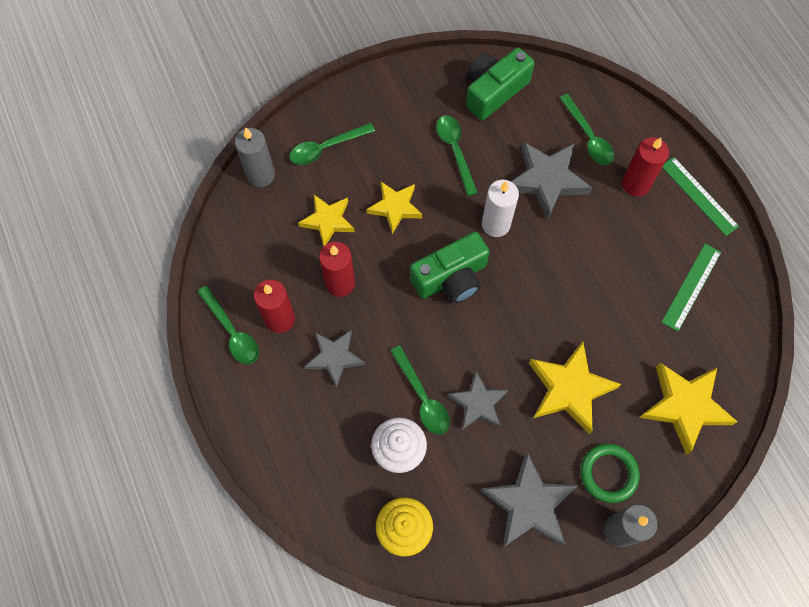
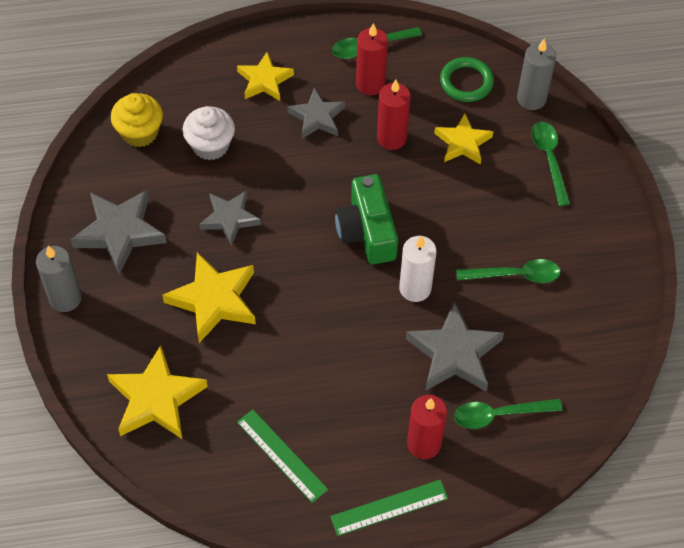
camera: 105 degrees right, 10 degrees down
(395, 207) = (461, 203): yellow star -> yellow star (264, 80)
(422, 397) = (253, 176): green spoon -> none
(493, 91) = (585, 335): green camera -> none
(608, 473) = (120, 306): green ring -> green ring (466, 82)

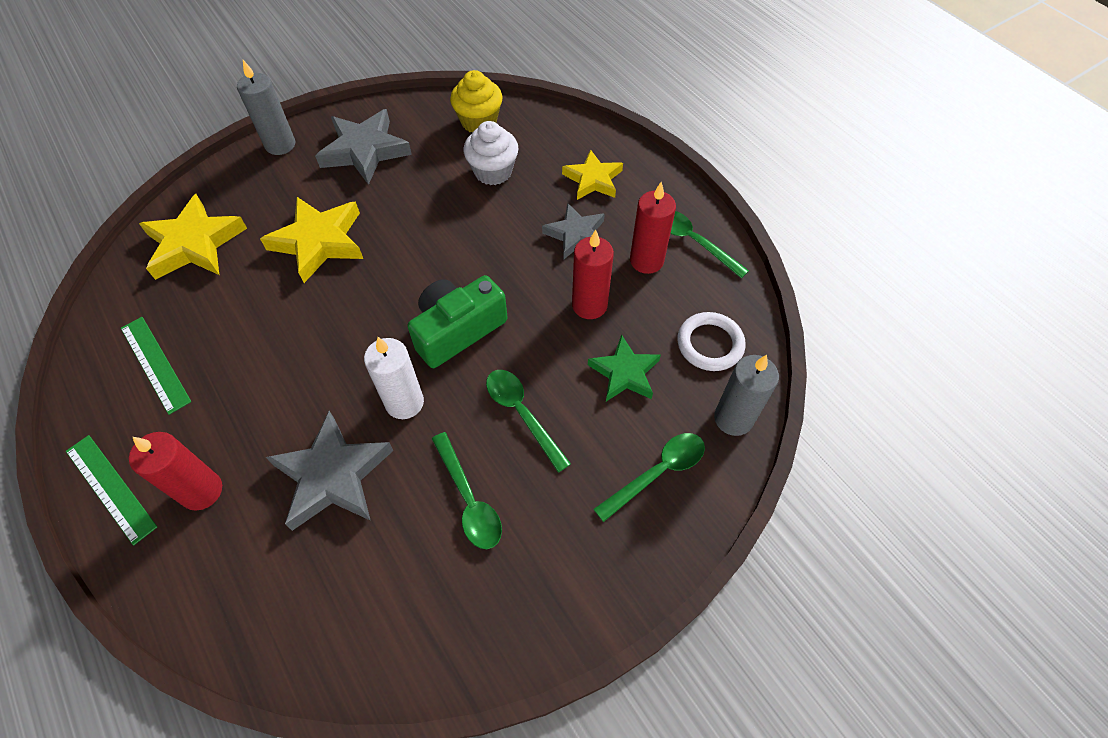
camera: 65 degrees right, 0 degrees up
(229, 218) = (417, 217): grey star -> none
(281, 455) = (155, 364): green ruler -> green ruler turned 60 degrees counterclockwise
(463, 143) = (624, 373): yellow star -> green star
(466, 82) = (710, 344): green ring -> white ring
(499, 414) = (263, 558): green spoon -> green spoon (522, 414)

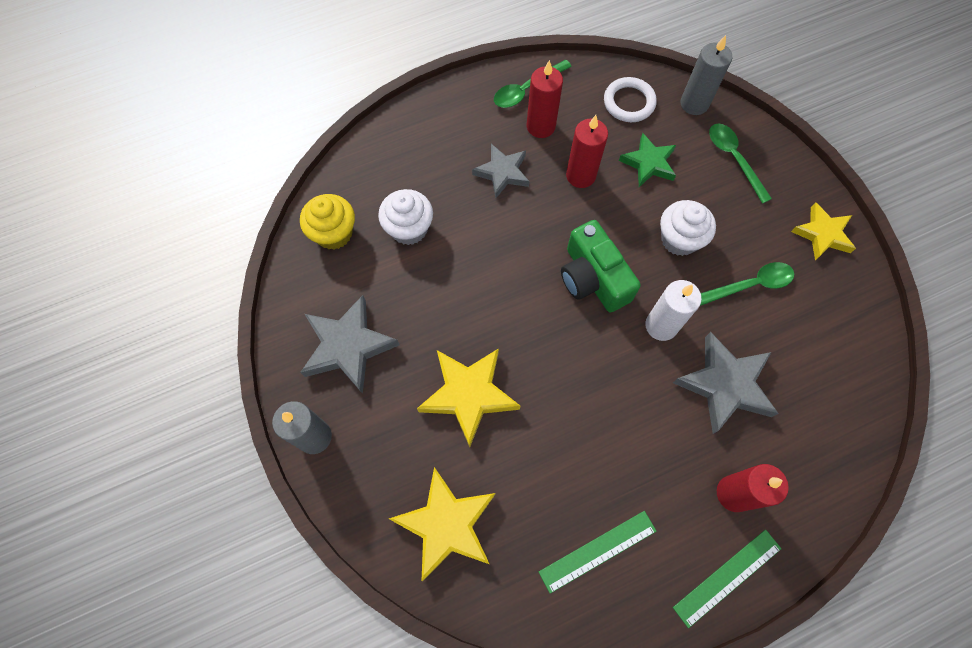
camera: 80 degrees left, 10 degrees up
(522, 414) = (679, 239): green spoon -> white cupcake
(593, 179) = (439, 148): yellow star -> yellow star (822, 234)

